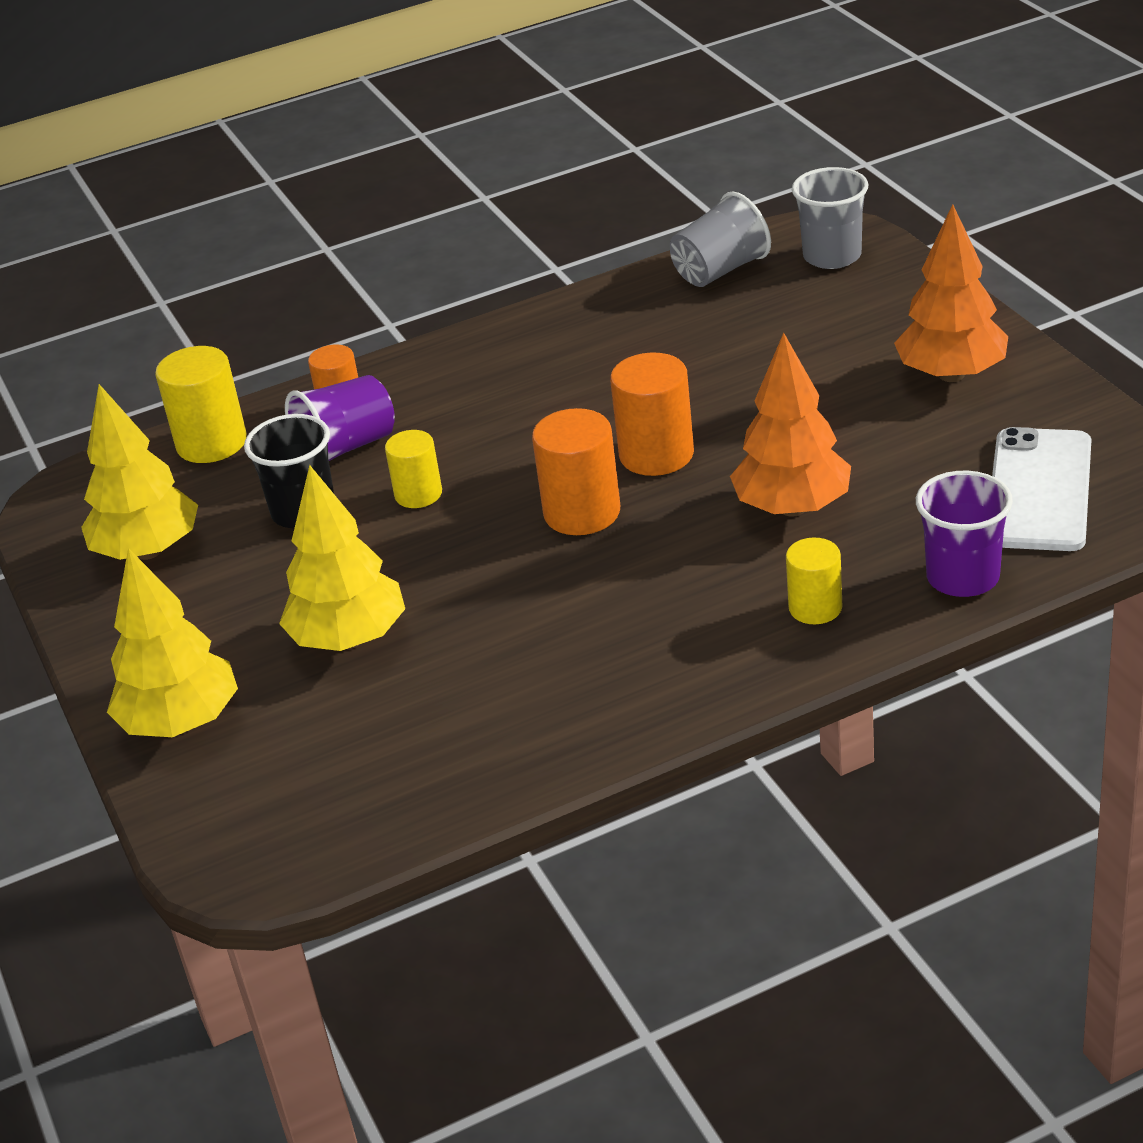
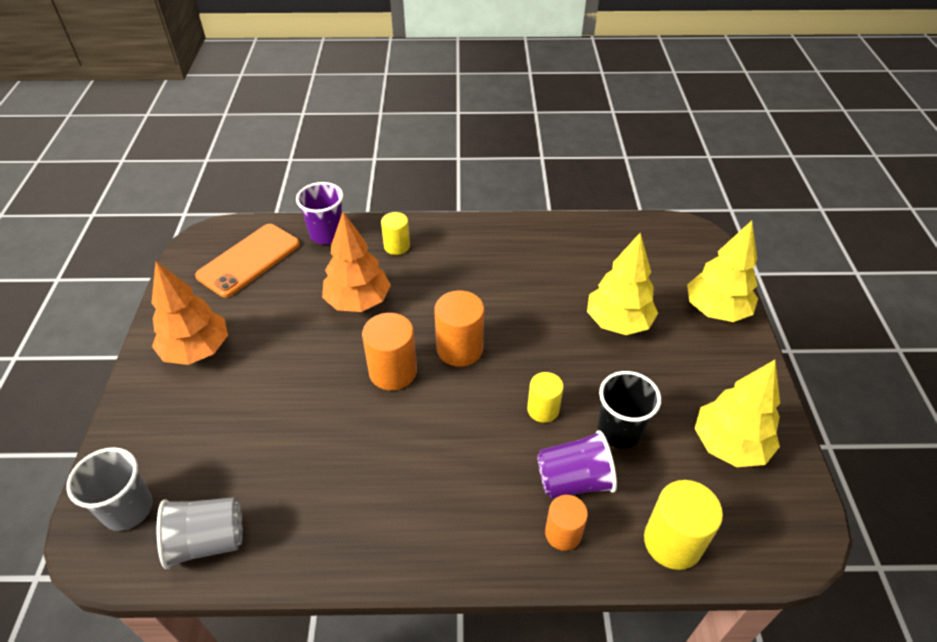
camera: 160 degrees left, 10 degrees up
(1040, 490) = (249, 260): white phone -> orange phone

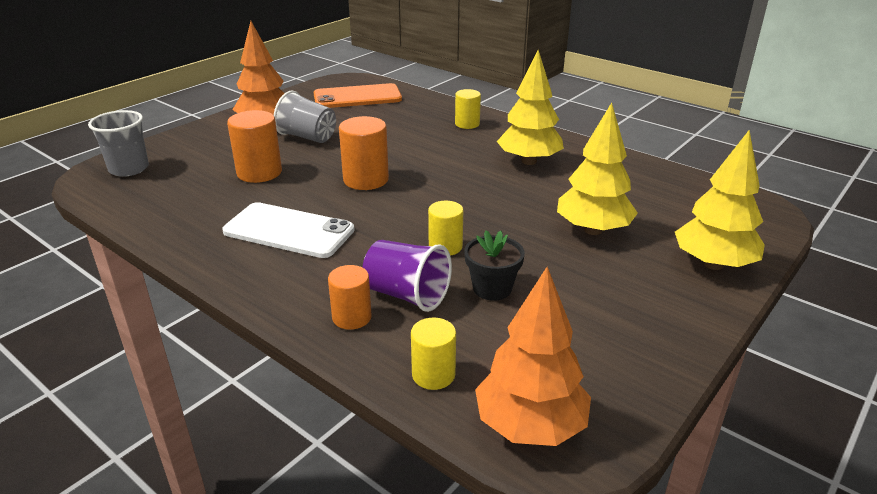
camera: 40 degrees right, 15 degrees down
(208, 541) = (142, 201): grey cup -> grey cup (308, 137)
(327, 234) = (426, 102): purple cup -> none
(358, 301) = (396, 139): orange tree -> orange tree (530, 426)
(402, 478) = (288, 231): none -> white phone
(460, 349) = (431, 189): orange cylinder -> orange cylinder (259, 173)
(619, 430) = (492, 288): black cup -> black flower pot
(672, 542) = (433, 374): yellow cylinder -> yellow cylinder, size x0.64
(729, 445) = (588, 350): yellow tree -> yellow tree (529, 161)

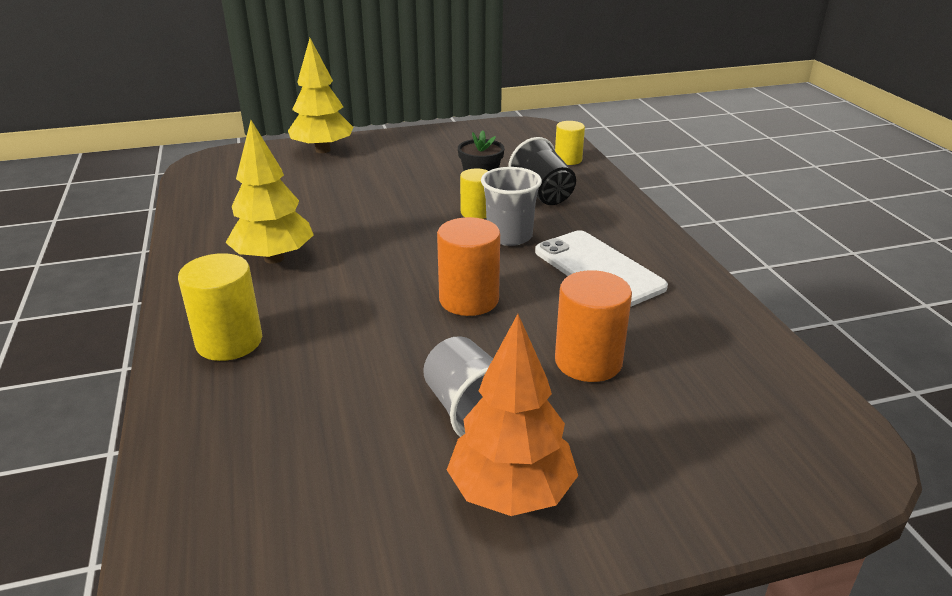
camera: 145 degrees left, 0 degrees up
(129, 169) = (789, 452): grey cup -> grey cup (509, 236)
(352, 317) = (593, 194): orange cylinder -> none
(357, 97) = (272, 507): orange phone -> none
(407, 295) = (542, 194): purple cup -> black cup
(467, 124) = (229, 342): yellow cylinder -> yellow cylinder, size x1.57
(530, 426) = (541, 135): orange tree -> none
(593, 230) = (350, 188): yellow tree -> none

